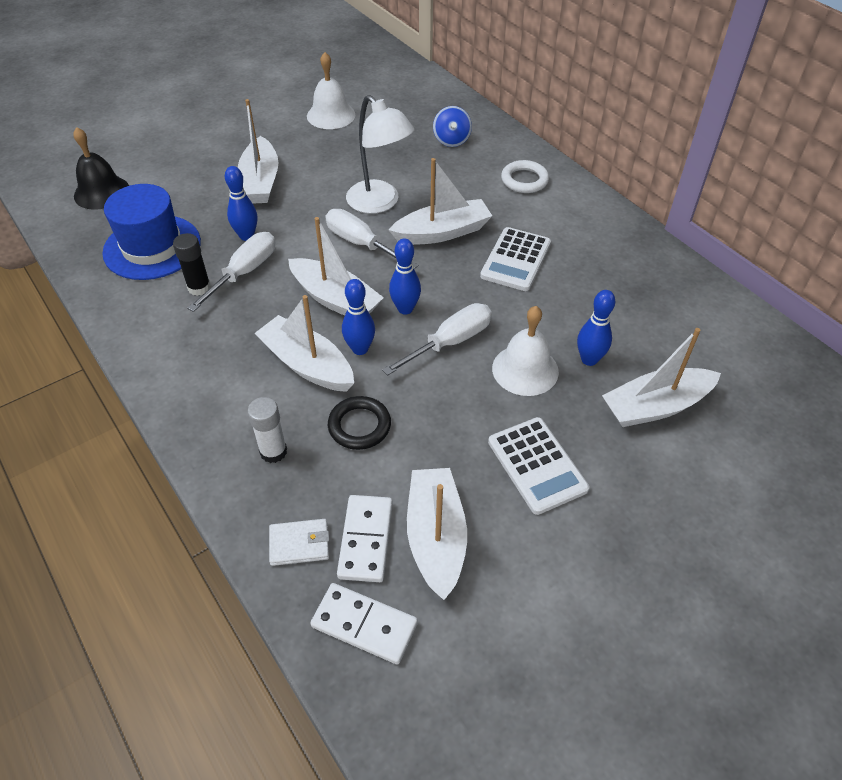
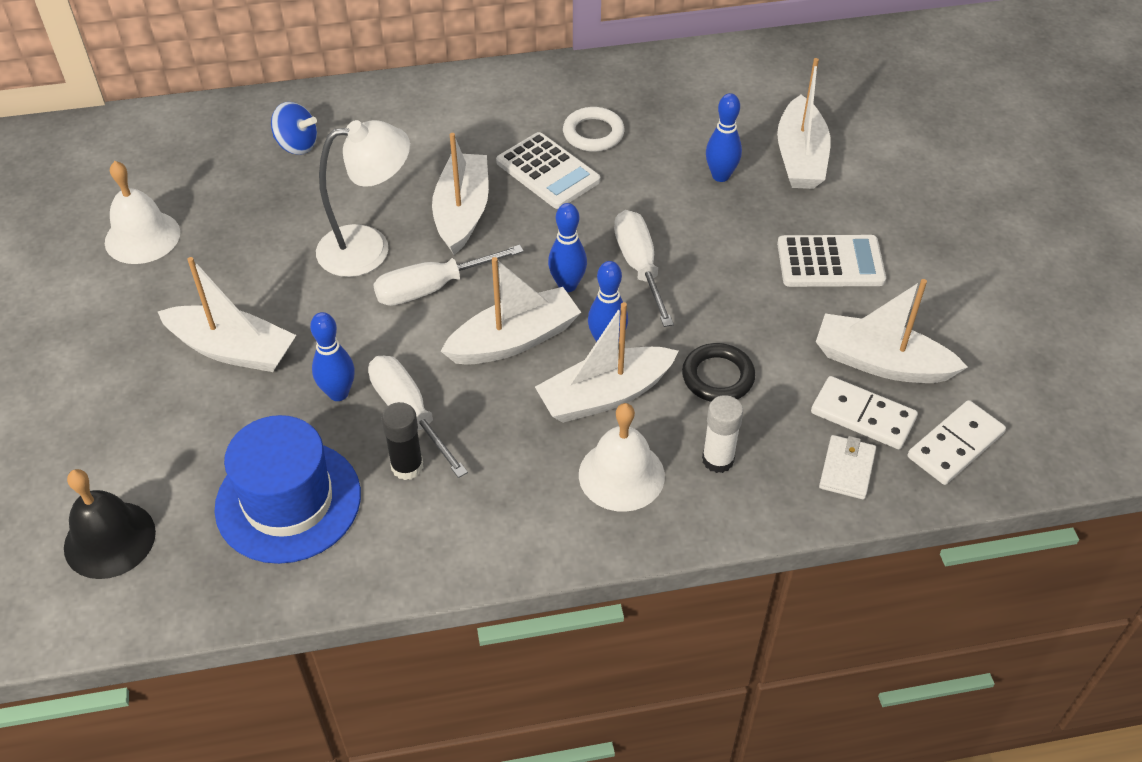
camera: 65 degrees left, 0 degrees up
(524, 180) = (421, 115): white ring -> white ring (593, 133)
(525, 369) = (709, 225): white bell -> white bell (621, 475)

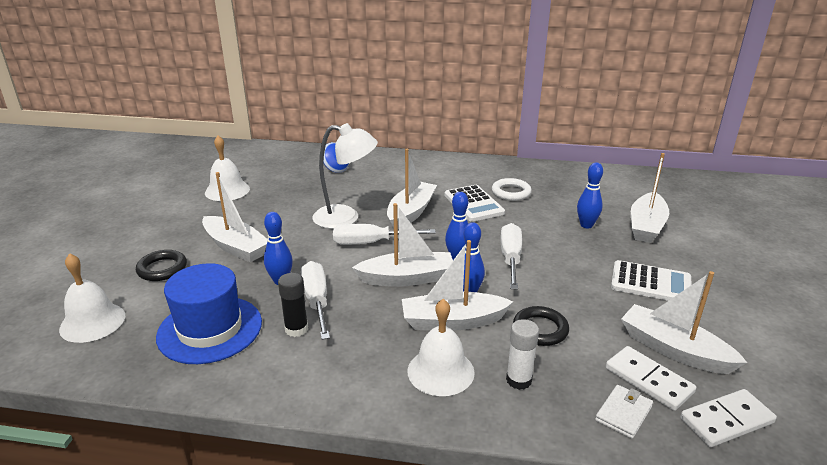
camera: 20 degrees right, 20 degrees down
(109, 539) = (92, 322): black bell -> white bell
(145, 420) = (162, 269): none -> black ring

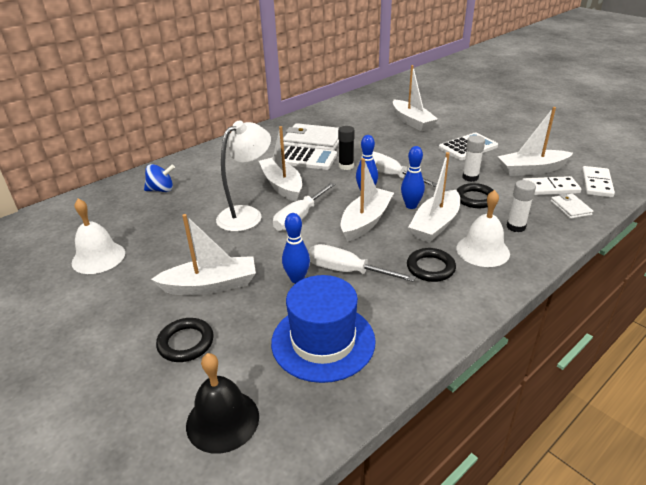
camera: 50 degrees left, 5 degrees up
(92, 322) = (222, 420): white bell -> black bell
(296, 329) = (373, 294): black glue stick -> black glue stick (346, 166)
(371, 347) = (430, 268): none -> black ring
(511, 192) = (313, 141): white ring -> white wallet
(582, 309) = (470, 177): none -> white glue stick
(586, 225) = (387, 136): blue bowling pin -> none

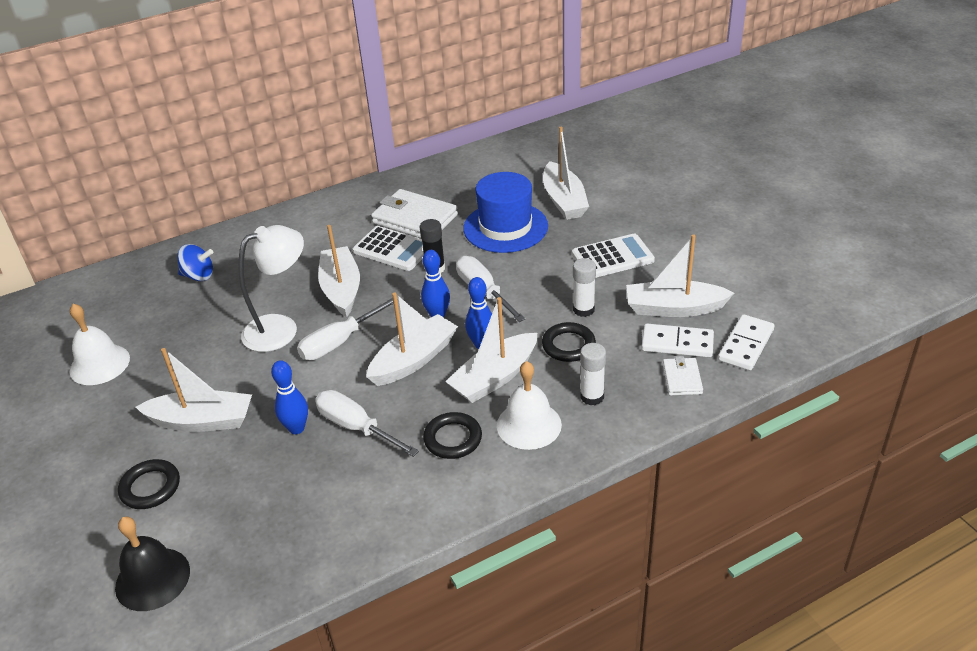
camera: 15 degrees right, 5 degrees up
(323, 341) = (287, 511): blue hat -> blue hat (505, 227)

